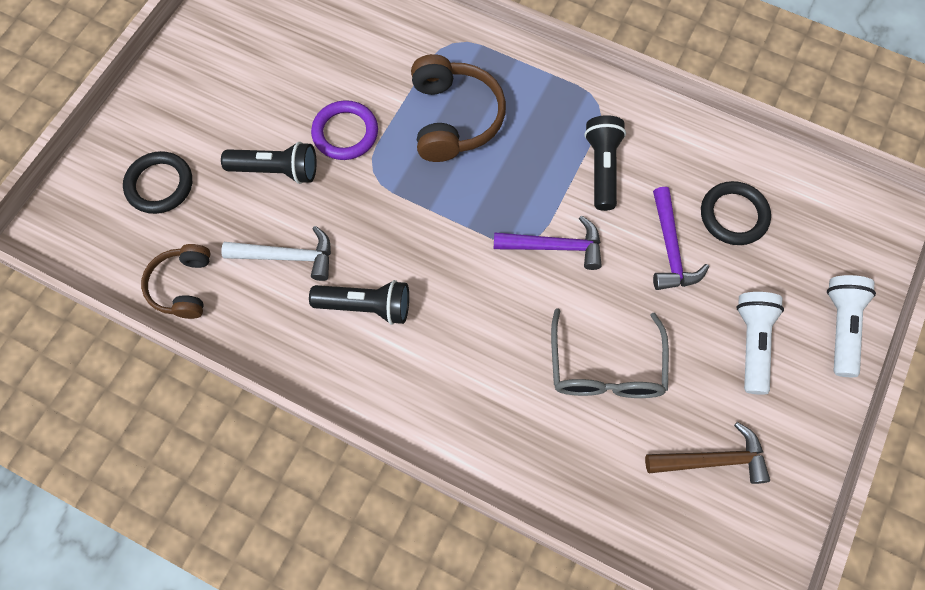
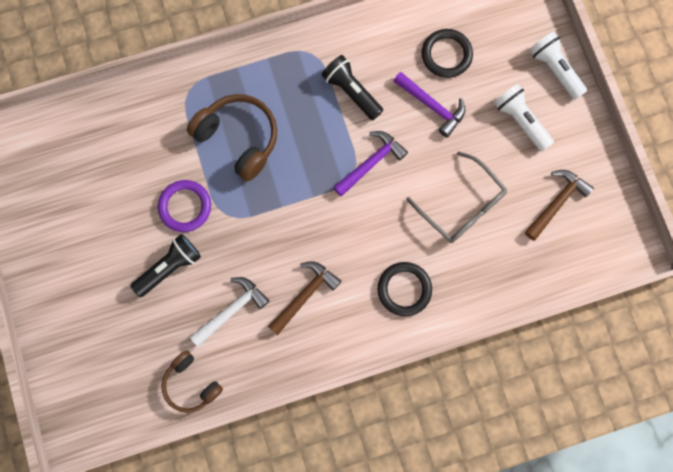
camera: 45 degrees left, 10 degrees up
(159, 185) = (110, 342): black ring -> black ring (404, 289)
(366, 306) = (305, 295): black flashlight -> brown hammer

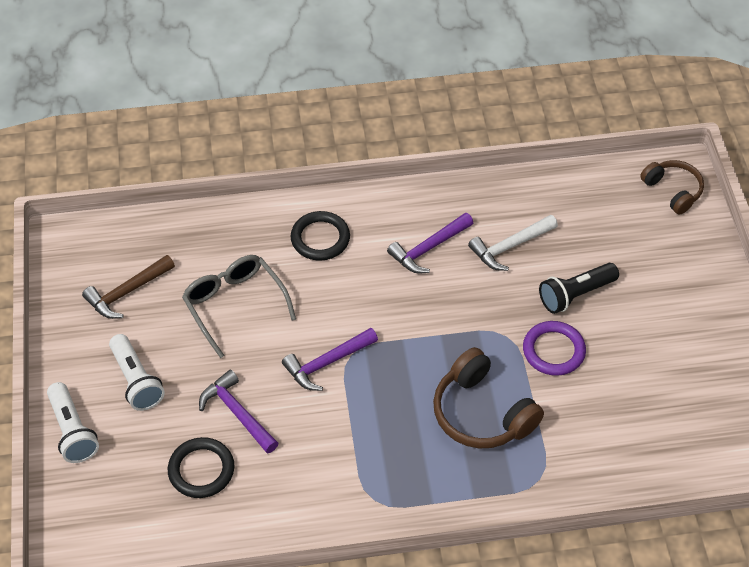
camera: 170 degrees left, 25 degrees down
(191, 384) = (559, 192): brown headphones -> brown headphones (673, 191)
(305, 295) = (428, 249): brown hammer -> purple hammer
(351, 92) = (332, 445): black flashlight -> none

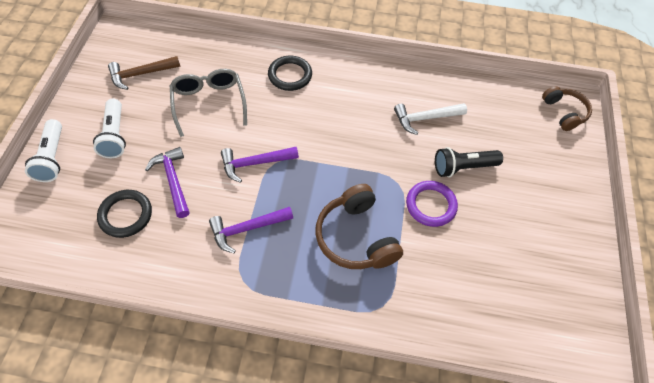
camera: 15 degrees right, 5 degrees up
(428, 249) = (364, 103): purple hammer -> purple hammer (247, 229)

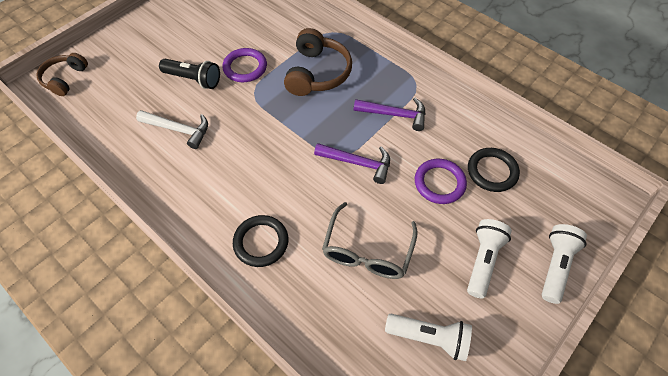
camera: 145 degrees left, 0 degrees up
(141, 74) = (429, 337): brown hammer -> white flashlight
(173, 180) = (439, 183): purple hammer -> purple ring

